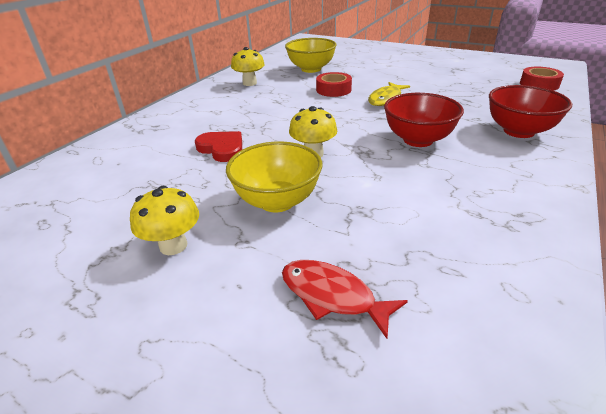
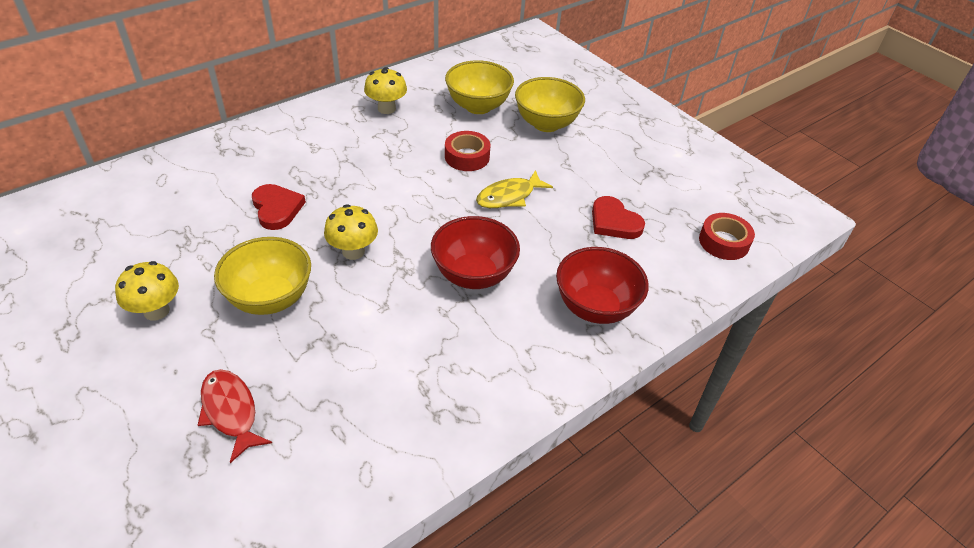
camera: 20 degrees right, 10 degrees up
(364, 66) = (546, 124): none -> yellow bowl
(466, 93) = (614, 222): none -> red heart

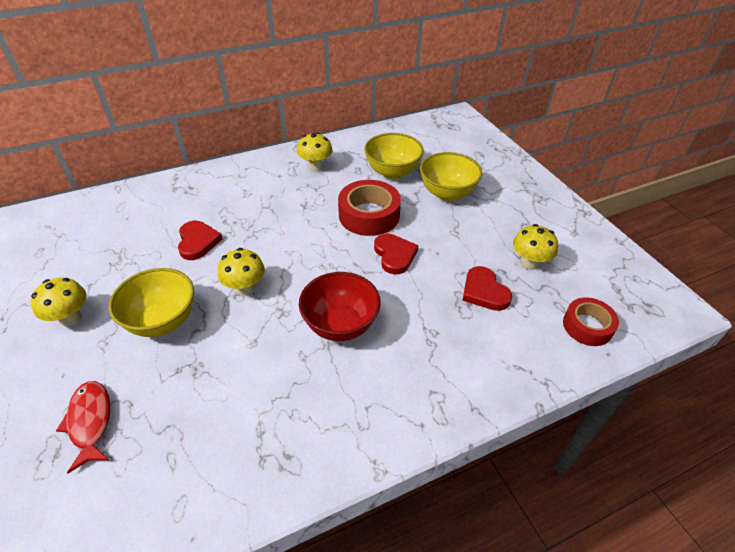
camera: 15 degrees right, 0 degrees up
(467, 157) = (369, 215): red tape -> red tape, size x1.56
(509, 196) = (394, 255): yellow fish -> red heart
(595, 307) = (443, 374): red bowl -> none
(652, 187) = (529, 263): none -> yellow mushroom

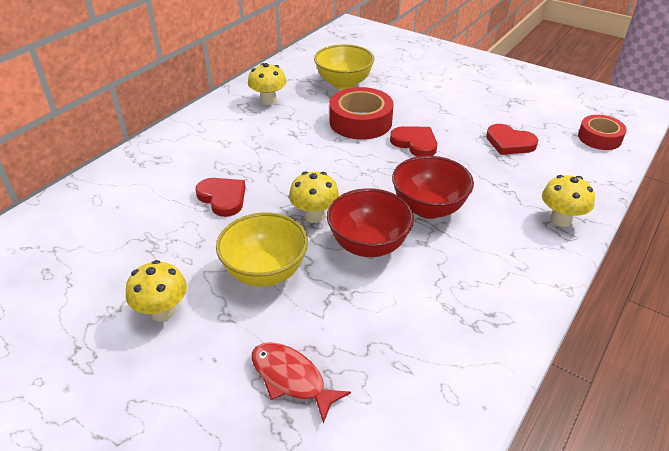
camera: 30 degrees left, 5 degrees down
(258, 336) = (368, 245): none -> red bowl
(447, 193) = (407, 85): yellow bowl -> none
(529, 263) = (519, 112): yellow mushroom -> yellow mushroom (561, 219)

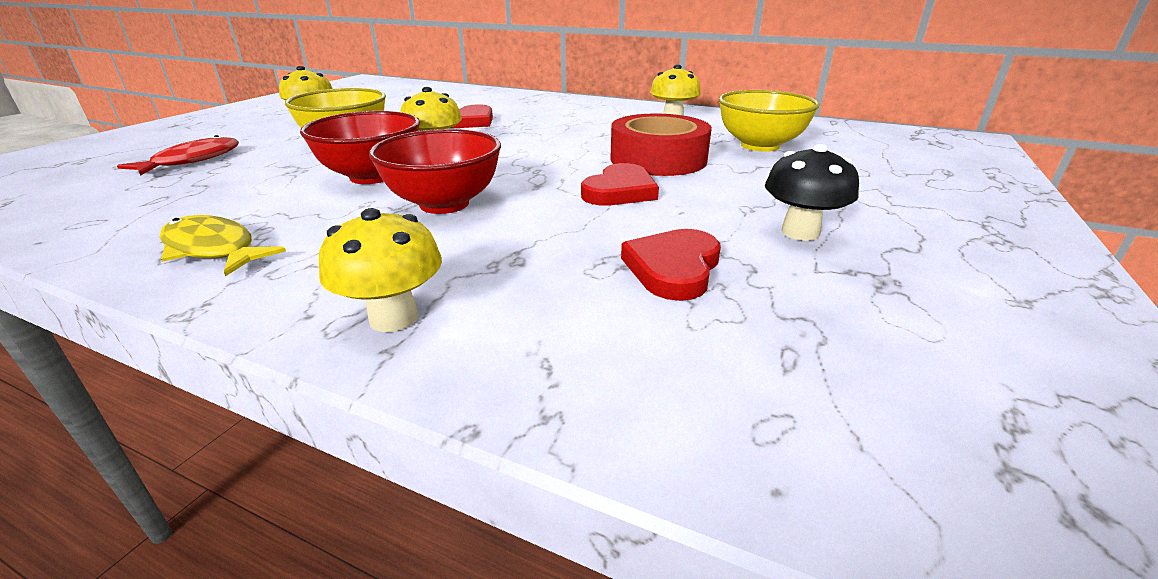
camera: 80 degrees right, 10 degrees down
(473, 105) = (800, 232): none -> black mushroom
(495, 300) = (213, 249): none -> yellow fish
(599, 138) = (803, 417): red tape -> none

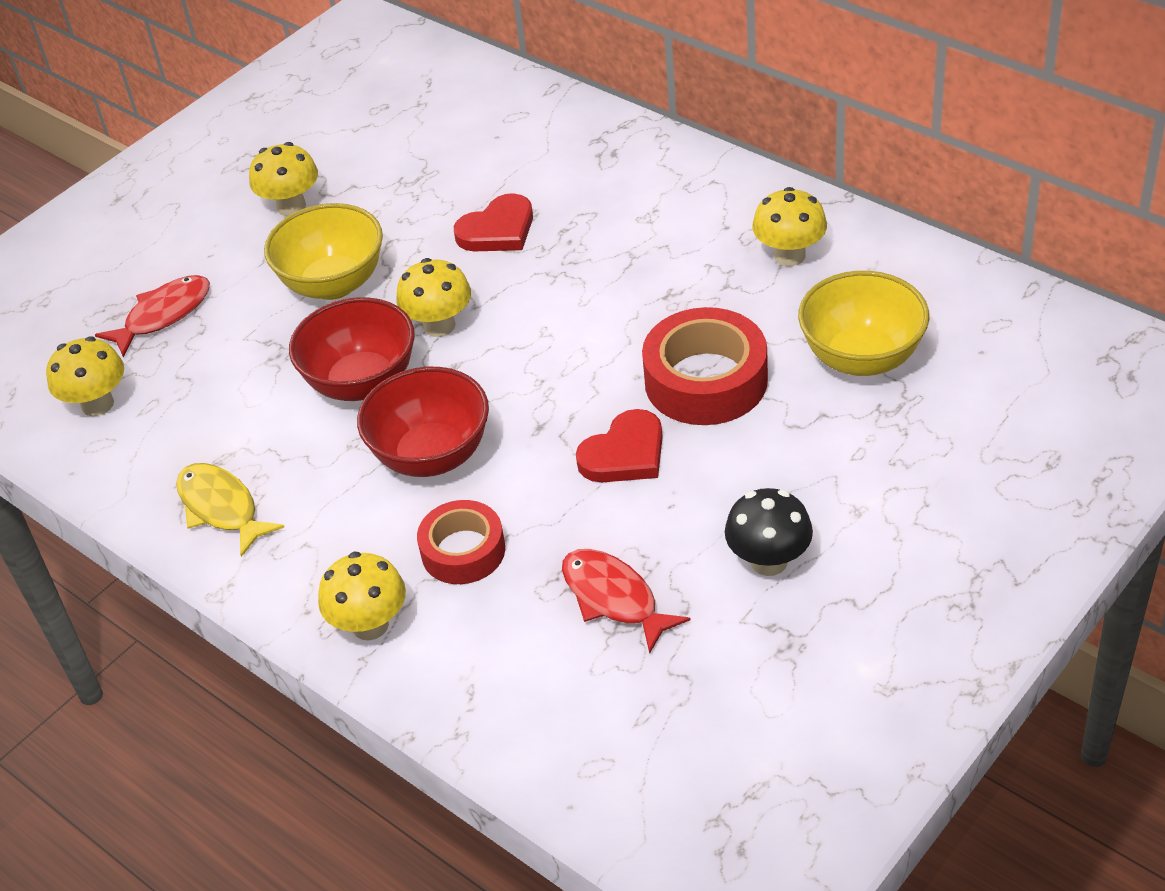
camera: 20 degrees right, 15 degrees up
(99, 202) = (97, 404): none -> yellow mushroom
(494, 253) = (463, 551): none -> red tape
(673, 268) = (614, 598): red heart -> red fish

